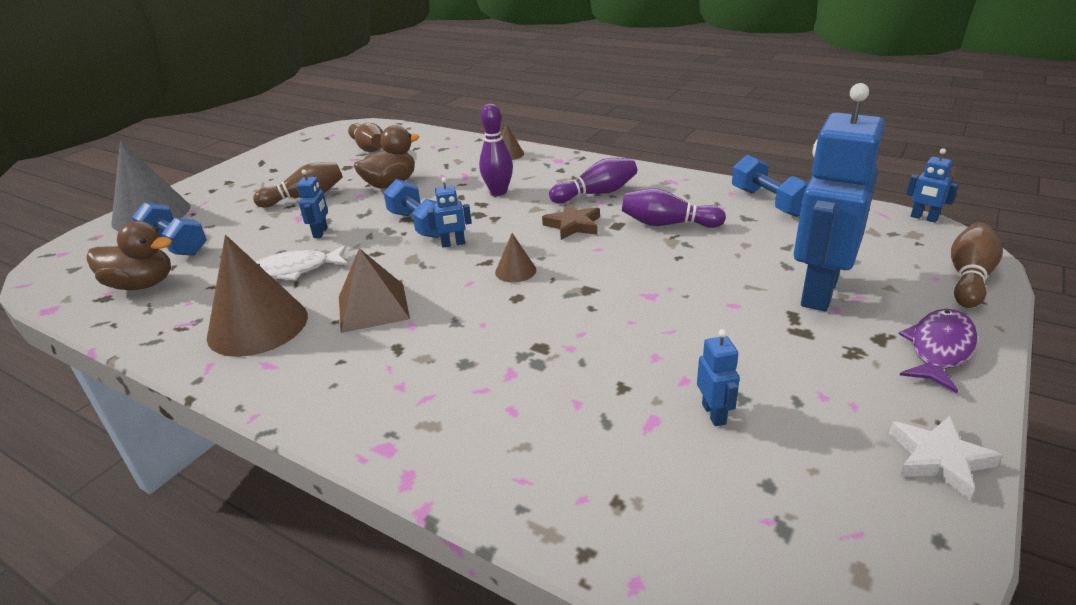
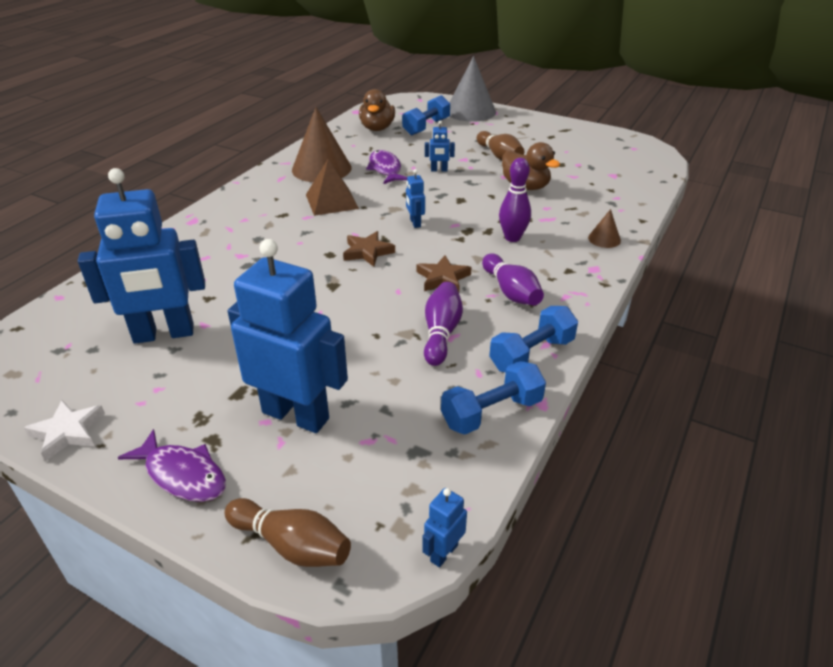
camera: 85 degrees right, 5 degrees up
(294, 270) = (385, 169): white fish -> purple fish
(369, 148) = (605, 168): brown bowling pin -> none
(419, 224) = (449, 206): blue dumbbell -> blue dumbbell (532, 354)
(515, 271) = (367, 252): brown cone -> brown star
(714, 414) = (164, 334): blue robot -> blue robot, size x2.45

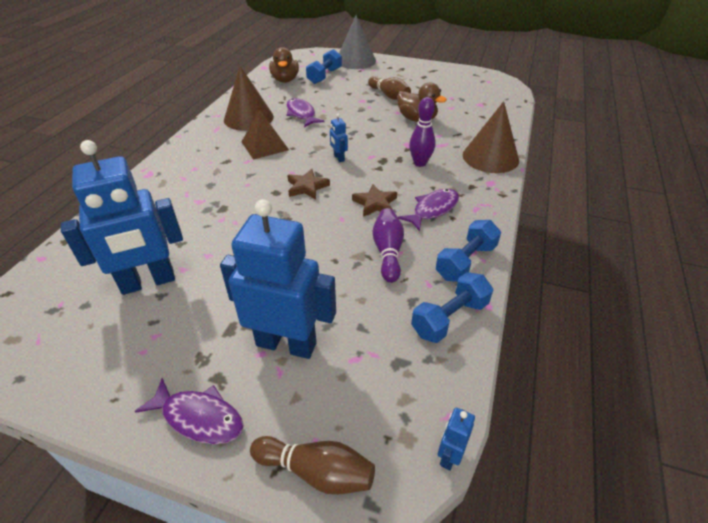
camera: 10 degrees left, 5 degrees up
(68, 432) = (79, 391): white star -> none
(439, 170) = (345, 111): blue robot -> none
(511, 292) = (433, 209): purple bowling pin -> purple fish
(604, 239) = (490, 157): brown cone -> brown cone, size x2.19

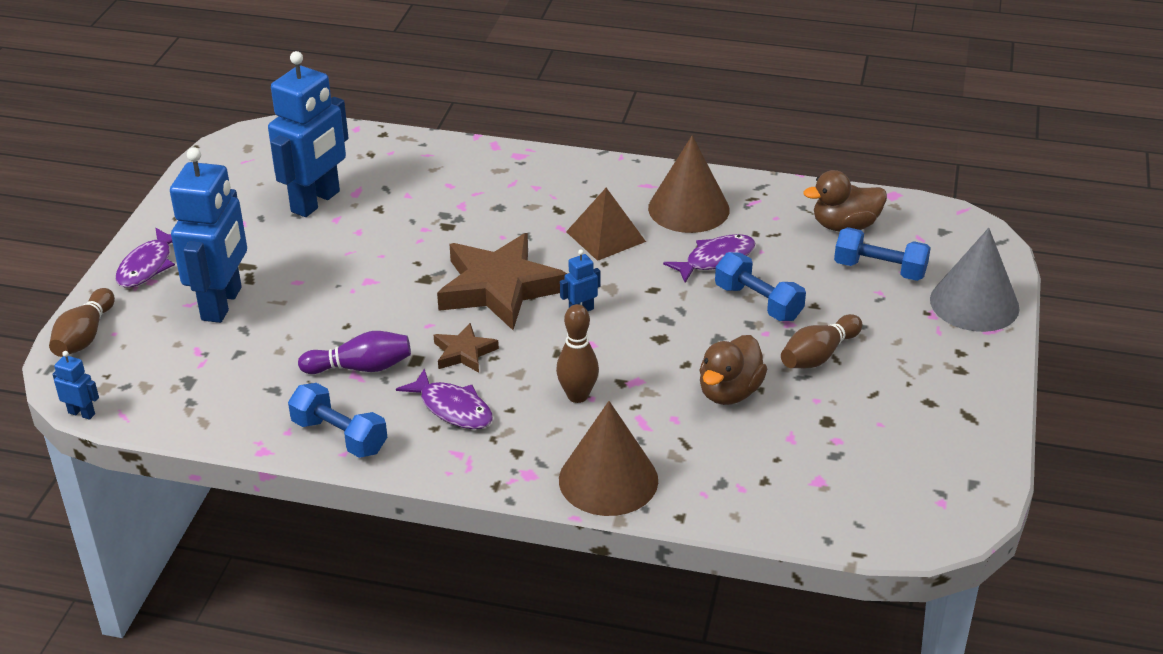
camera: 85 degrees right, 5 degrees down
(148, 282) = (316, 202): blue robot -> blue robot turned 120 degrees counterclockwise
(307, 187) = (499, 288): brown star -> brown star, size x2.08
(420, 163) = (577, 396): purple bowling pin -> brown bowling pin
(449, 318) = (245, 419): blue dumbbell -> blue dumbbell (758, 302)

